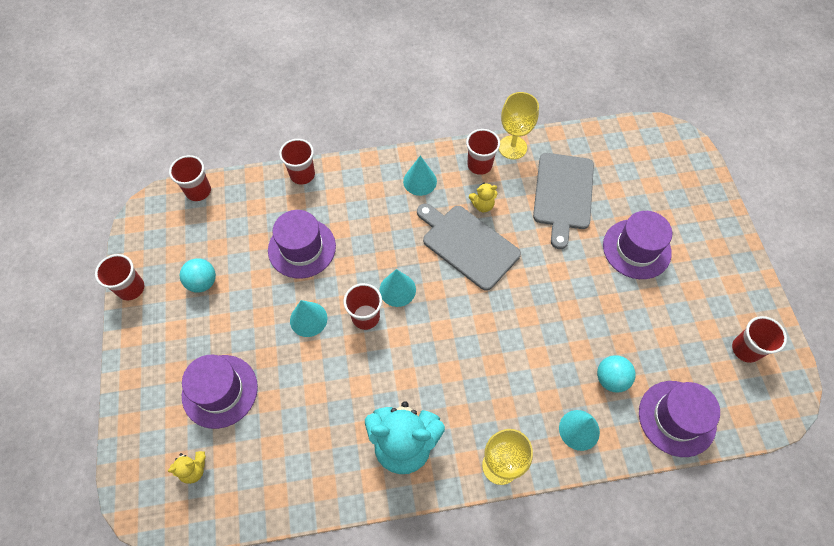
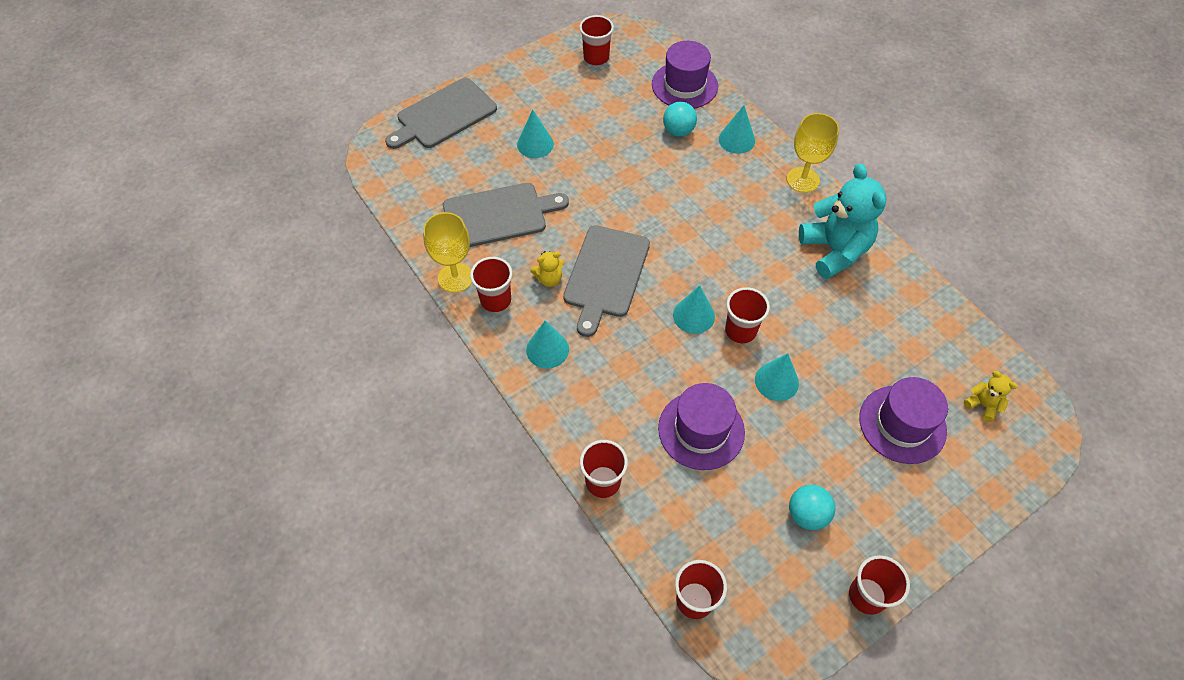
camera: 115 degrees left, 5 degrees down
(482, 205) = (549, 279): yellow teddy bear -> yellow teddy bear turned 105 degrees clockwise
(636, 249) = (535, 144): purple hat -> turquoise cone
(698, 192) = (444, 115): none -> grey cutting board

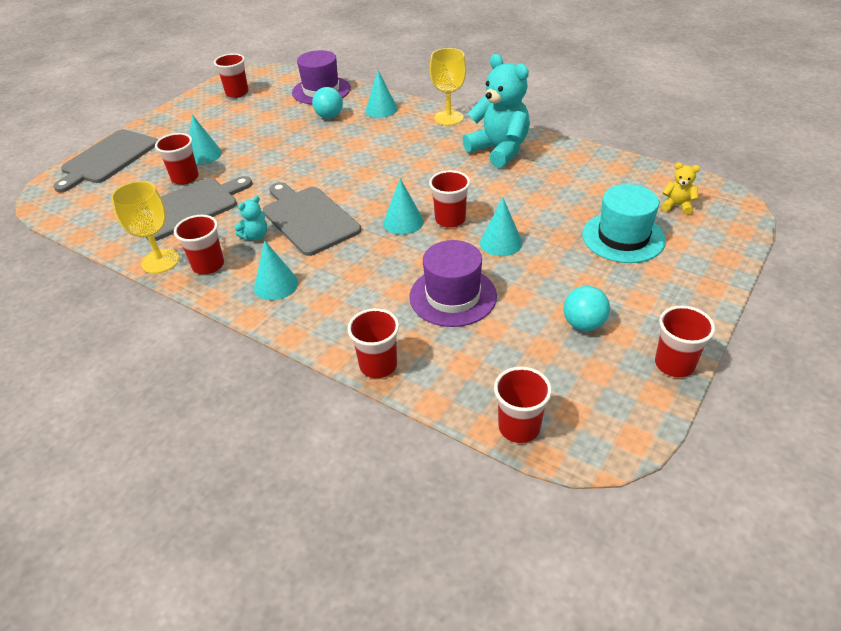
camera: 20 degrees left, 15 degrees down
(508, 172) = (185, 178): none -> red cup
(549, 279) = (255, 236): yellow teddy bear -> turquoise teddy bear
(605, 275) = (308, 218): grey cutting board -> grey cutting board turned 150 degrees clockwise
(902, 424) = (623, 237): purple hat -> turquoise hat

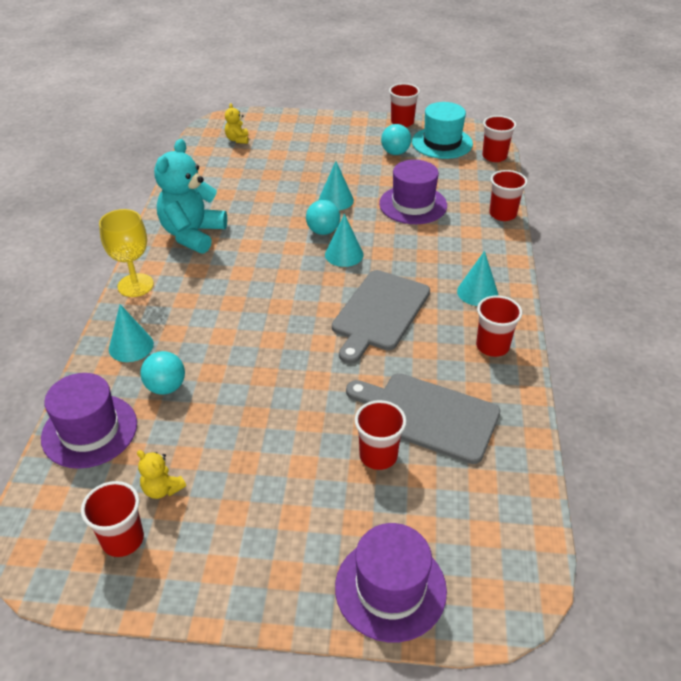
camera: 120 degrees left, 0 degrees up
(108, 158) = (390, 588): grey cutting board -> purple hat
(160, 261) = (517, 384): yellow goblet -> none
(204, 155) = (318, 469): turquoise cone -> none
(254, 106) = (162, 489): none -> yellow teddy bear
(255, 236) = (430, 336): turquoise teddy bear -> none
(450, 219) = (323, 231): red cup -> turquoise ball
(623, 237) = (292, 154): turquoise hat -> turquoise hat (442, 143)

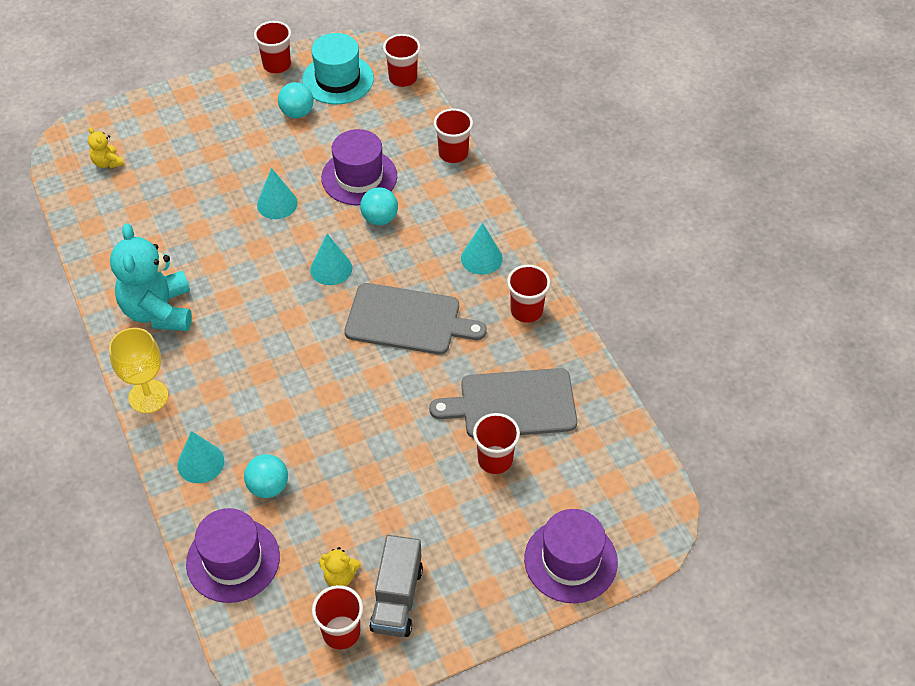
camera: 30 degrees left, 10 degrees up
(196, 535) = (397, 598): none -> grey truck
(323, 231) = (291, 249): turquoise ball -> turquoise ball (379, 218)
(379, 313) = (407, 320): grey cutting board -> grey cutting board turned 75 degrees counterclockwise

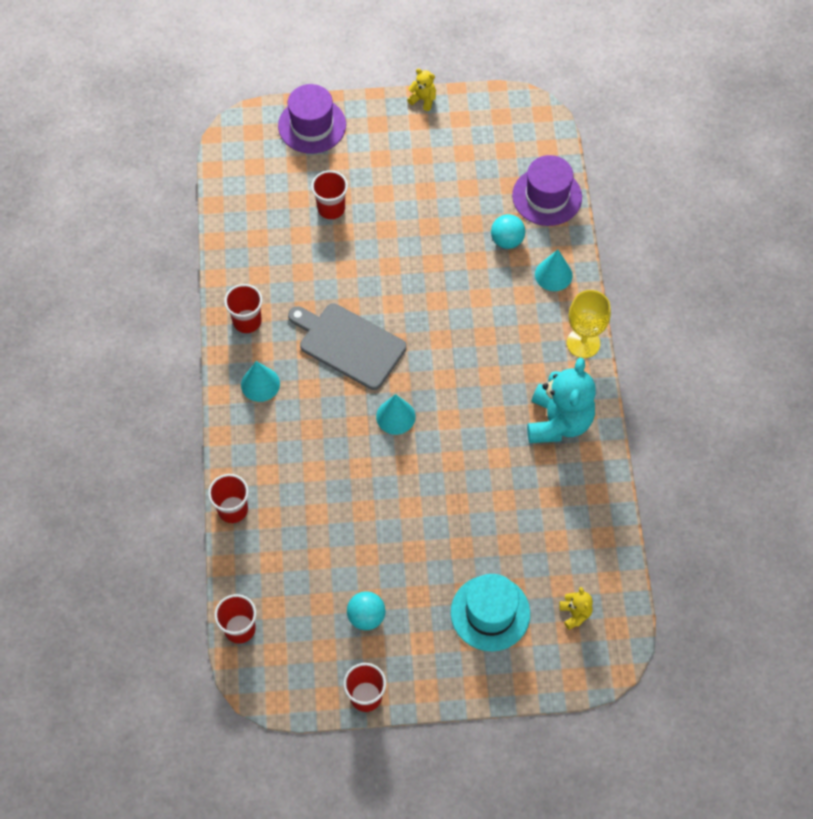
camera: 160 degrees left, 10 degrees up
(277, 203) = (422, 505): turquoise cone -> none
(338, 79) = (308, 651): turquoise hat -> turquoise hat (490, 613)
(340, 576) = (475, 163): yellow teddy bear -> yellow teddy bear (423, 99)
(341, 632) = (486, 128): red cup -> none
(359, 177) = (333, 511): purple hat -> none
(379, 218) = (332, 456): turquoise ball -> none
(397, 598) = (440, 138): grey truck -> none
(512, 404) = (297, 246): grey cutting board -> none

